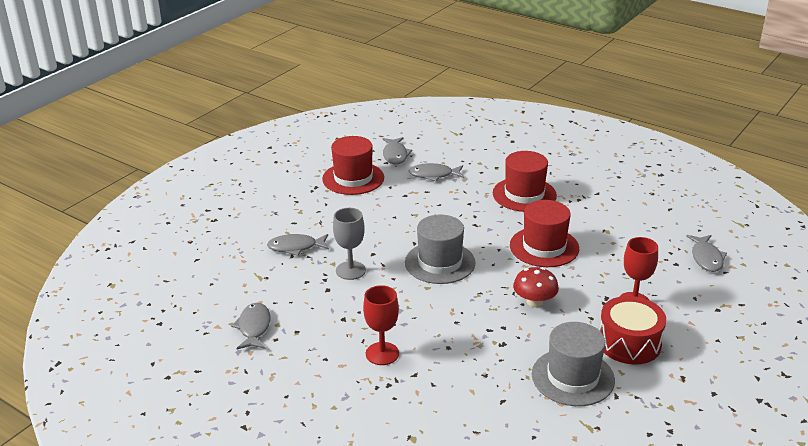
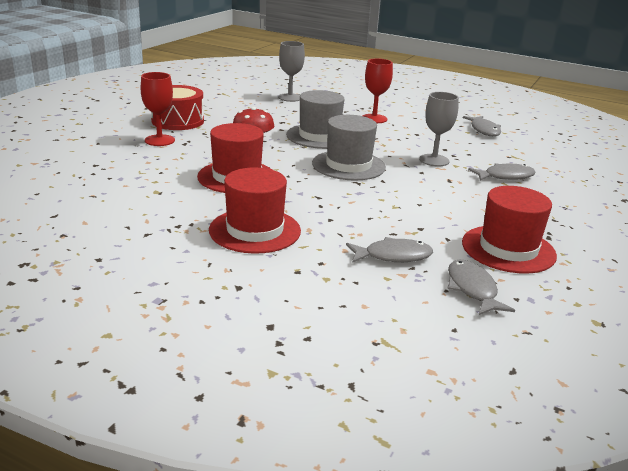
camera: 170 degrees right, 5 degrees down
(488, 415) = (290, 97): none -> grey goblet
(572, 377) = (229, 108): grey hat -> grey hat (319, 136)
(706, 258) = (56, 168): grey fish -> none

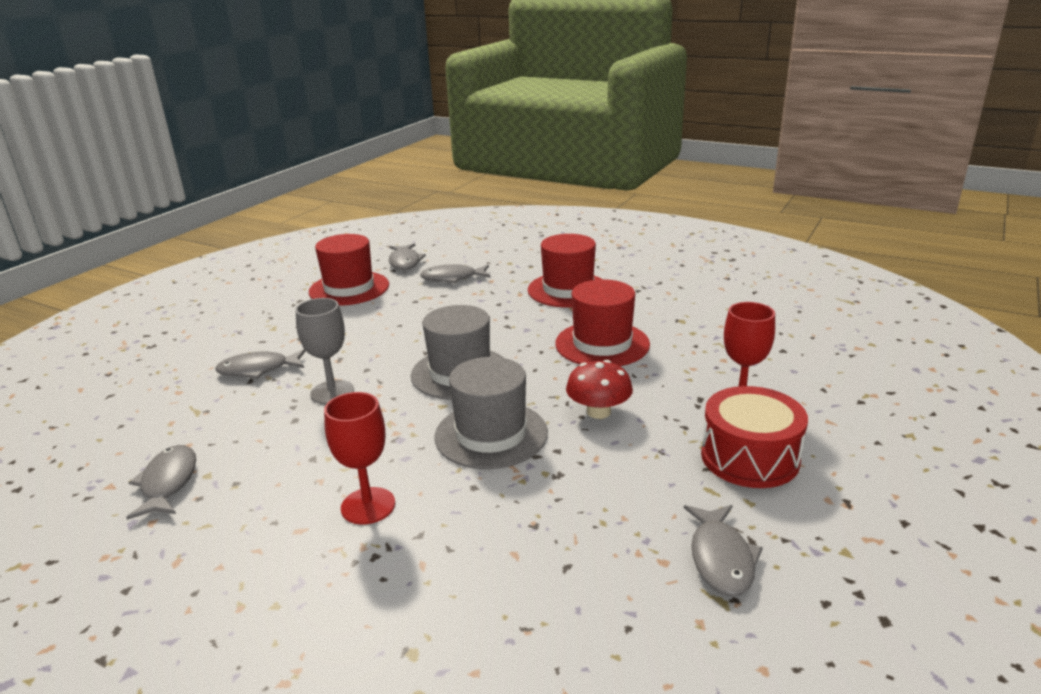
camera: 175 degrees left, 0 degrees up
(217, 100) = (721, 558): none -> grey fish
(290, 97) = (545, 594): grey goblet -> none

